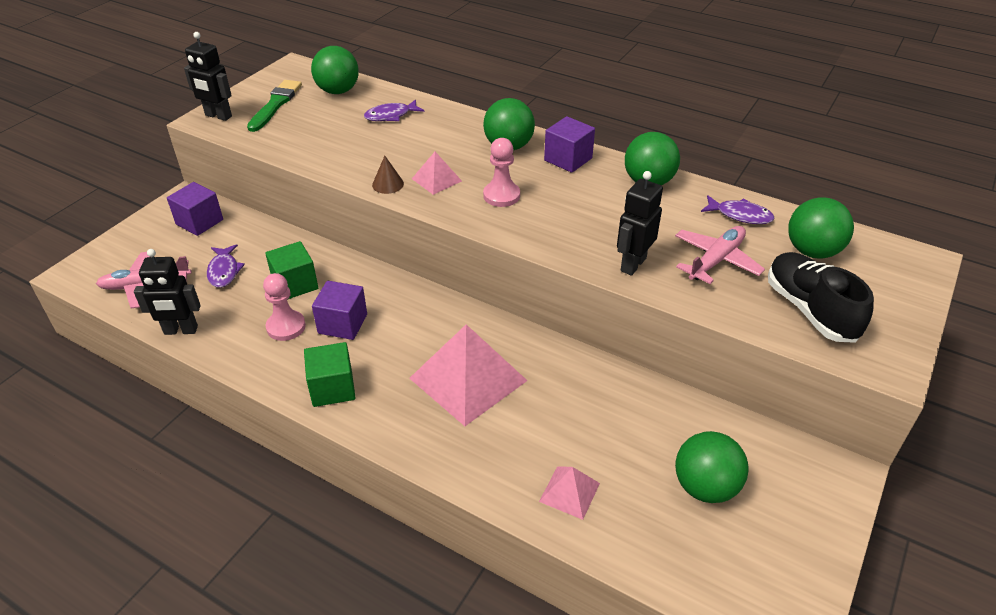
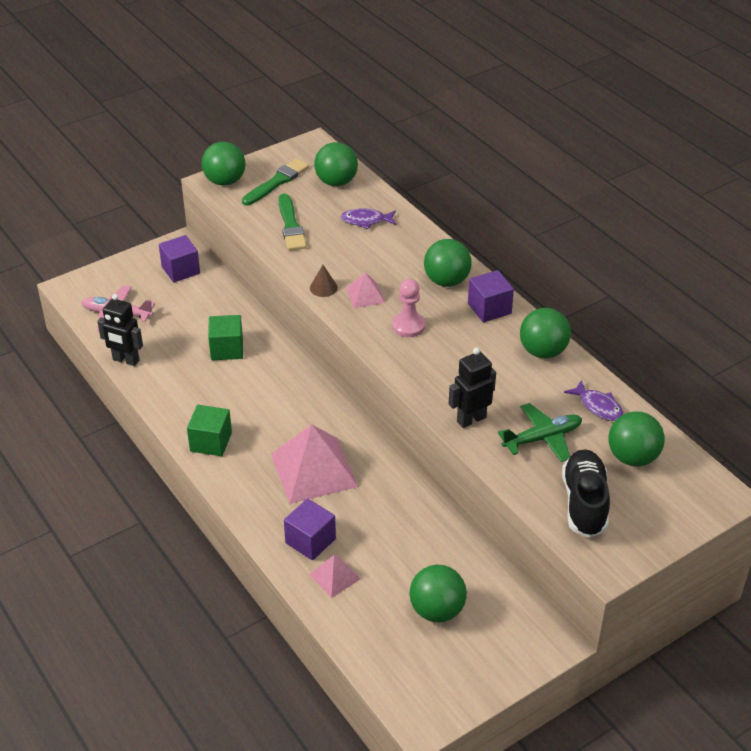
camera: 25 degrees right, 0 degrees up
(218, 116) = (225, 181): black robot -> green ball
(224, 271) = (179, 320): purple fish -> none
(286, 327) = (202, 382): pink pawn -> none
(315, 138) = (291, 225): none -> green brush
(342, 324) = (245, 394): purple cube -> purple cube (310, 541)
(716, 260) = (542, 438): pink plane -> green plane

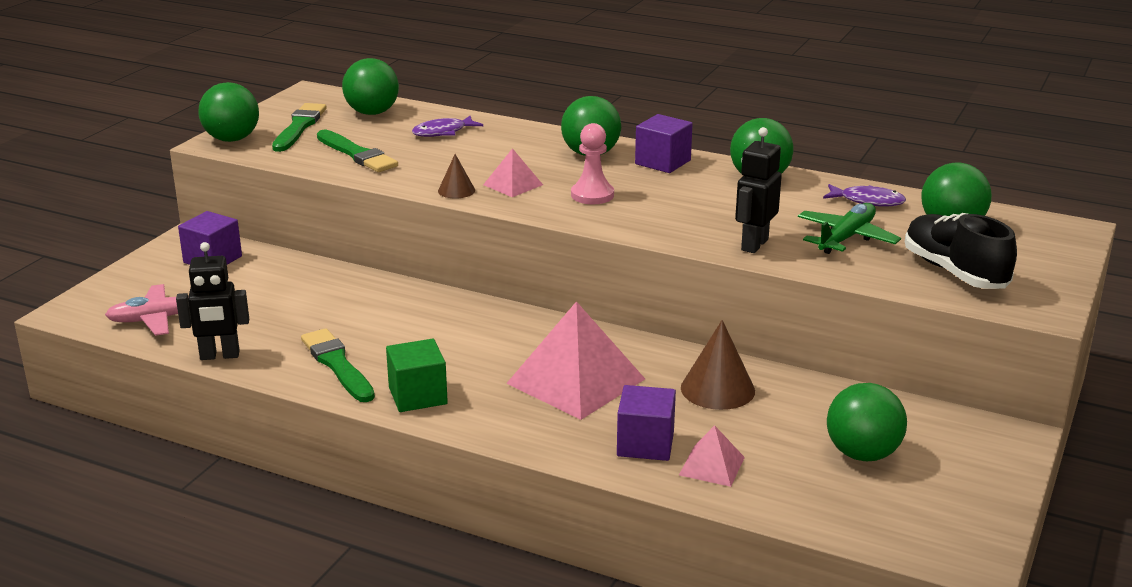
camera: 30 degrees left, 15 degrees down
(185, 396) = (337, 365): none -> green brush
(227, 349) = (348, 310): green cube -> none
(396, 515) = (717, 389): none -> brown cone

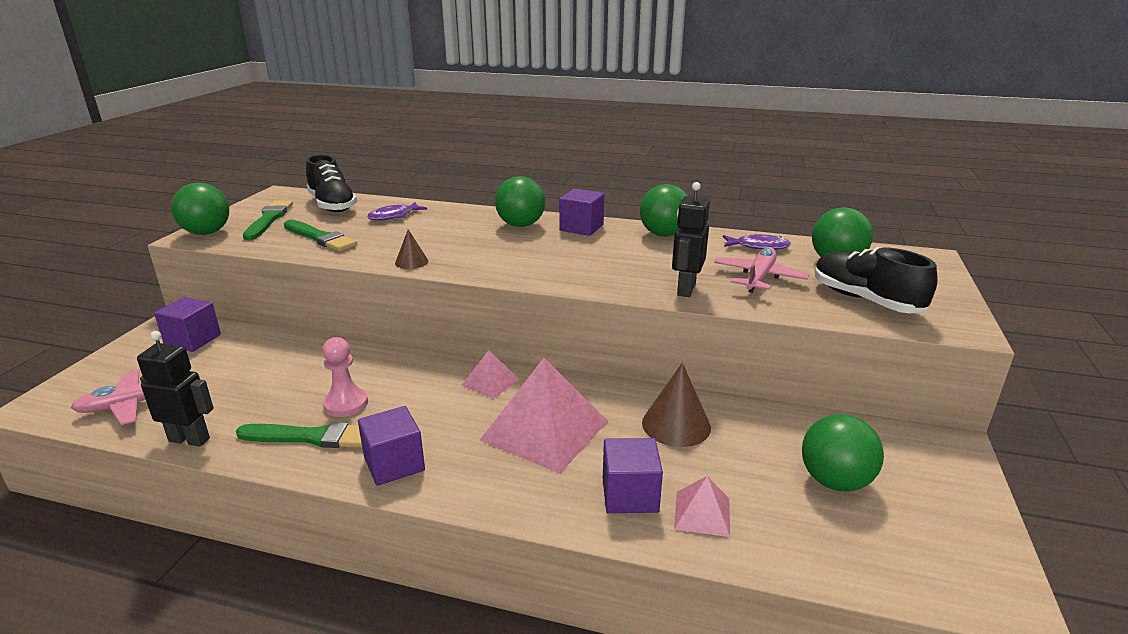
camera: 10 degrees left, 0 degrees up
(219, 356) = (189, 439): black robot -> black robot turned 150 degrees counterclockwise
(337, 365) = (311, 437): green brush -> green brush turned 135 degrees clockwise
(372, 113) = (332, 205): green ball -> black shoe
(418, 396) = (394, 464): green cube -> purple cube
(513, 185) = (461, 253): pink pyramid -> pink pyramid (490, 382)
(592, 195) = (531, 257): pink pawn -> pink pawn (346, 404)
(846, 238) = (759, 278): green plane -> pink plane

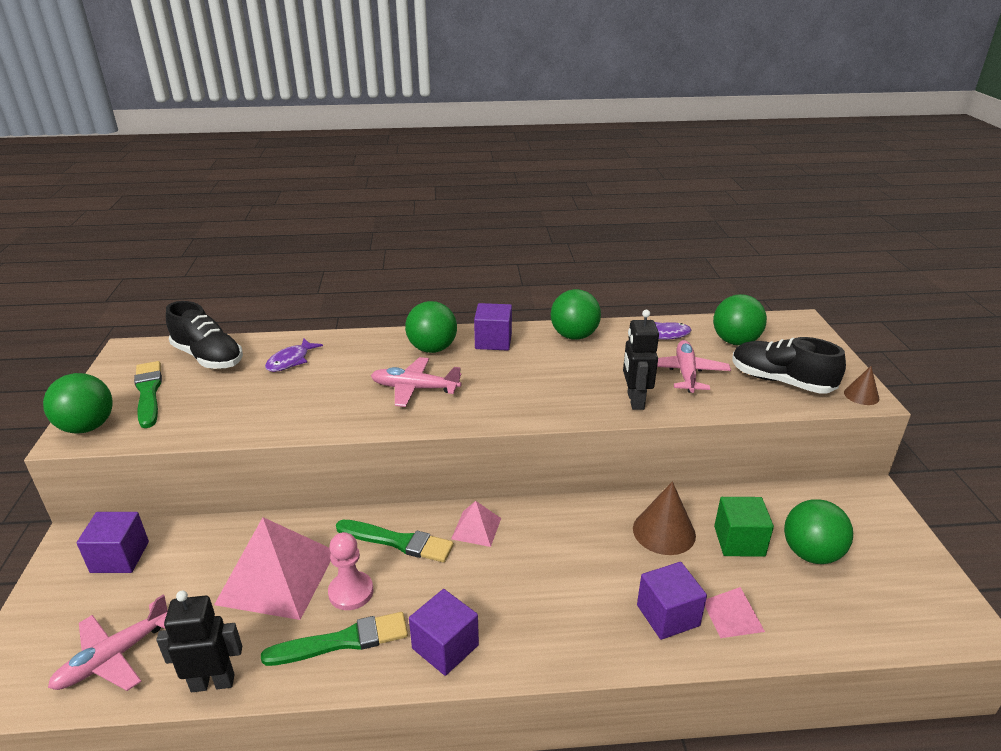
camera: 20 degrees left, 5 degrees up
(320, 238) = (231, 408): green brush -> green brush (397, 541)
(411, 262) = (357, 421): brown cone -> brown cone (861, 395)
(480, 249) = (414, 388): none -> pink plane
(545, 430) = (558, 569): pink pyramid -> pink pyramid (277, 577)
(755, 451) = (739, 541): none -> green cube

